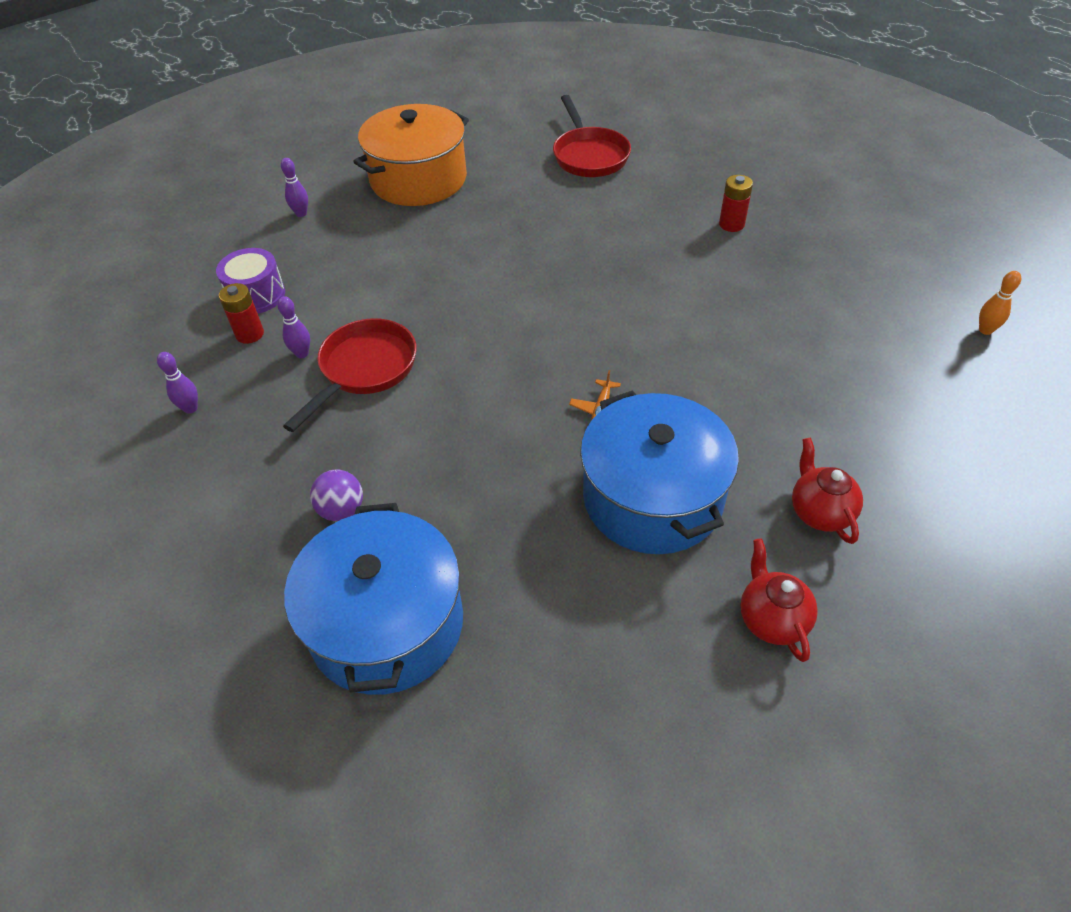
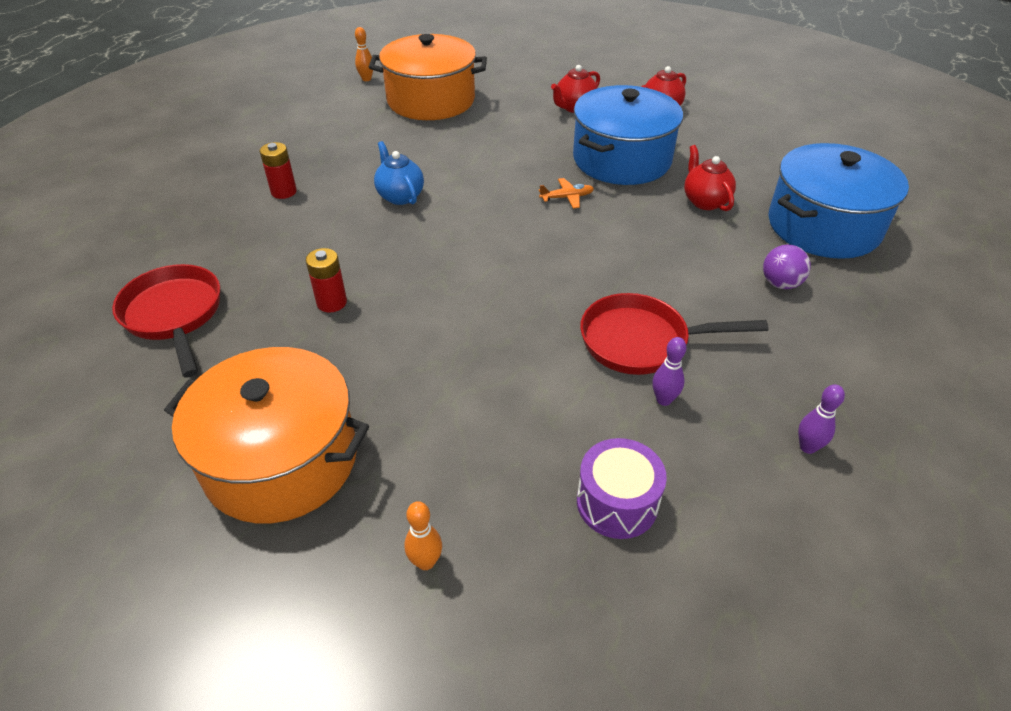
camera: 120 degrees left, 5 degrees down
(250, 334) = (678, 465): red battery -> red battery (332, 302)
(301, 213) = (426, 562): purple bowling pin -> orange bowling pin
(514, 531) = (705, 201): none -> red teapot
(589, 155) = (174, 315): red pan -> red pan turned 75 degrees counterclockwise
(680, 291) = (400, 196): none -> blue teapot
(898, 372) = (431, 100): none -> orange pot

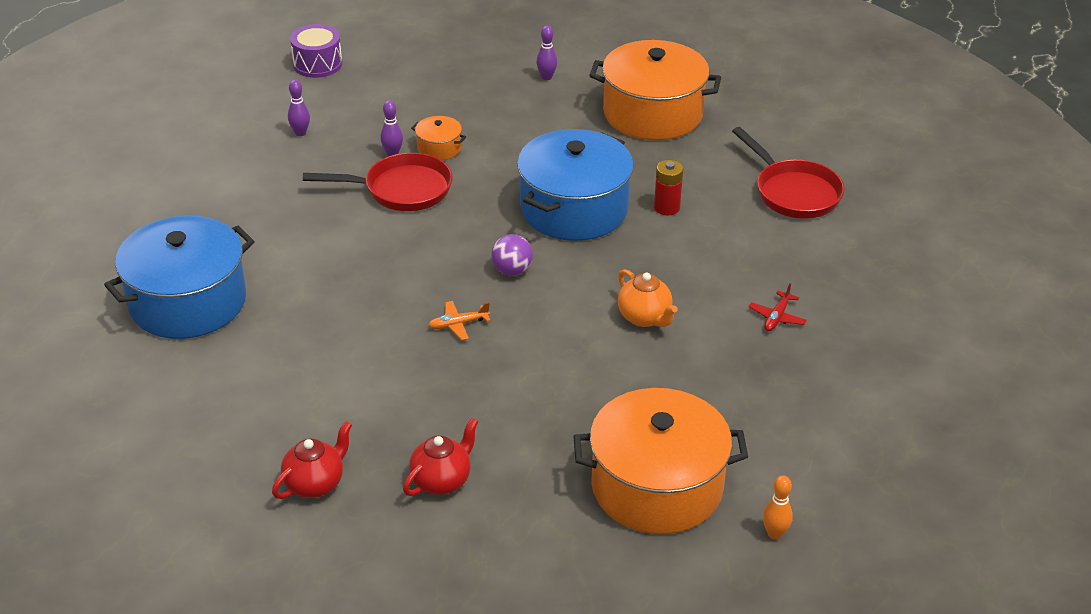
camera: 175 degrees right, 5 degrees down
(284, 192) = (777, 317): red battery -> red plane
(400, 196) = (645, 318): blue teapot -> orange teapot
(426, 562) = (546, 77): orange bowling pin -> purple bowling pin
(601, 407) = (439, 148): none -> orange pot
(617, 502) = (434, 103): purple drum -> purple drum (317, 64)
(622, 159) = (387, 384): blue pot -> blue pot (574, 209)
(705, 201) = (303, 327): red teapot -> none
(780, 284) = (264, 240): purple ball -> purple ball (512, 270)

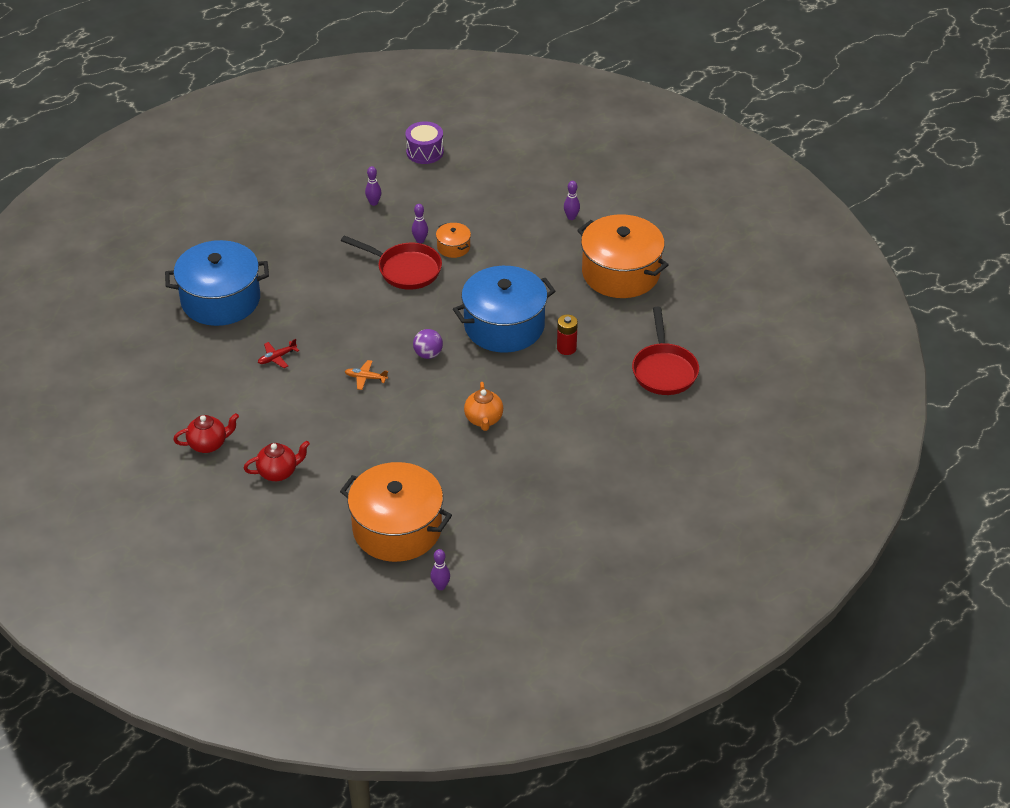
camera: 30 degrees right, 5 degrees up
(774, 534) = (440, 586): orange bowling pin -> purple bowling pin
(777, 317) = (568, 453): red plane -> red plane (277, 357)

